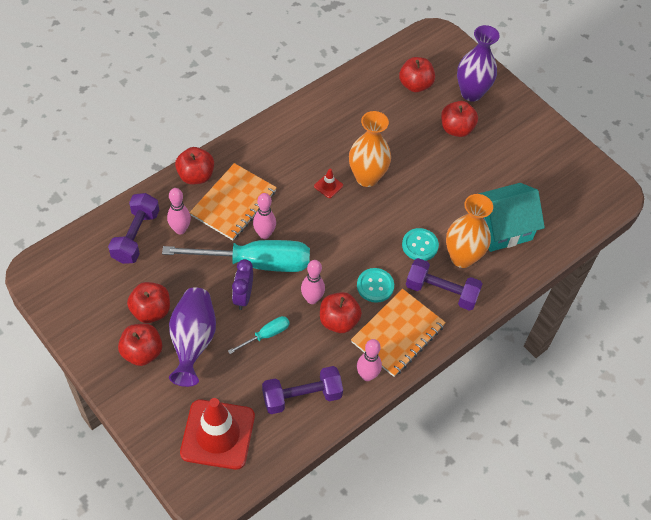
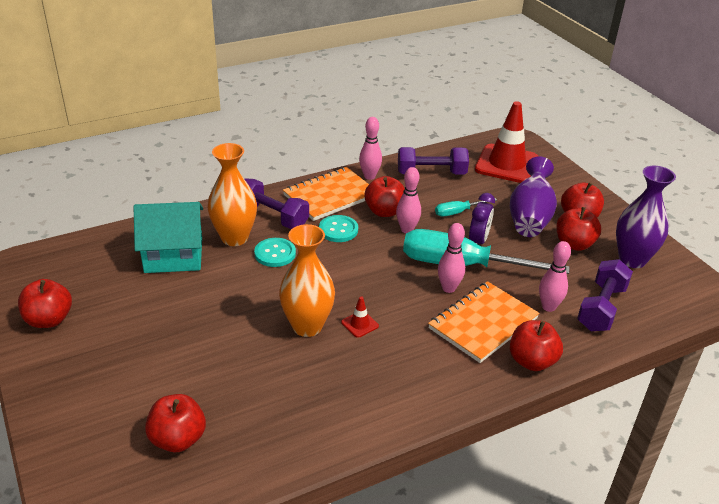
camera: 165 degrees left, 20 degrees down
(456, 129) = (156, 365): red apple -> red apple (49, 320)
(471, 93) = (99, 412): purple vase -> purple vase (632, 259)

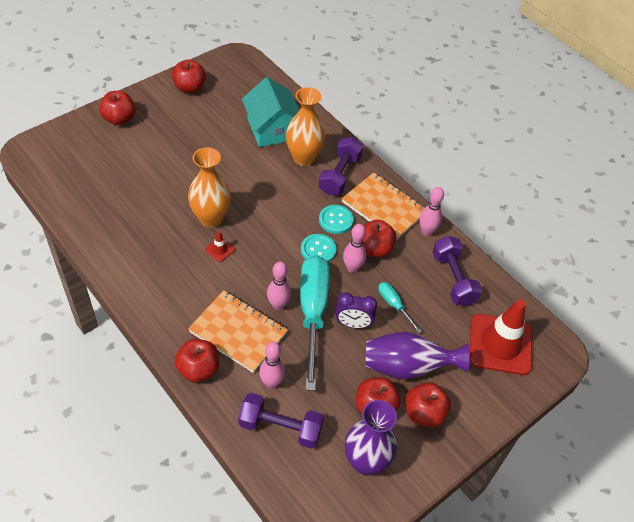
camera: 75 degrees right, 15 degrees up
(178, 439) = (95, 172): red apple -> red apple (119, 119)
(275, 254) = (291, 185): turquoise button -> turquoise button (318, 250)

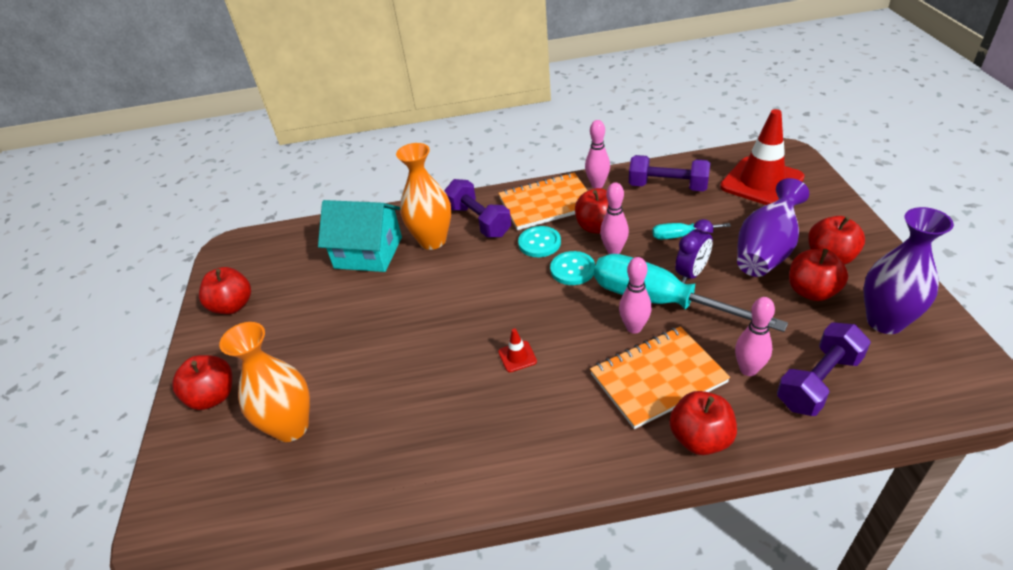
camera: 50 degrees left, 10 degrees down
(211, 218) = (462, 350): orange vase -> orange vase (291, 427)

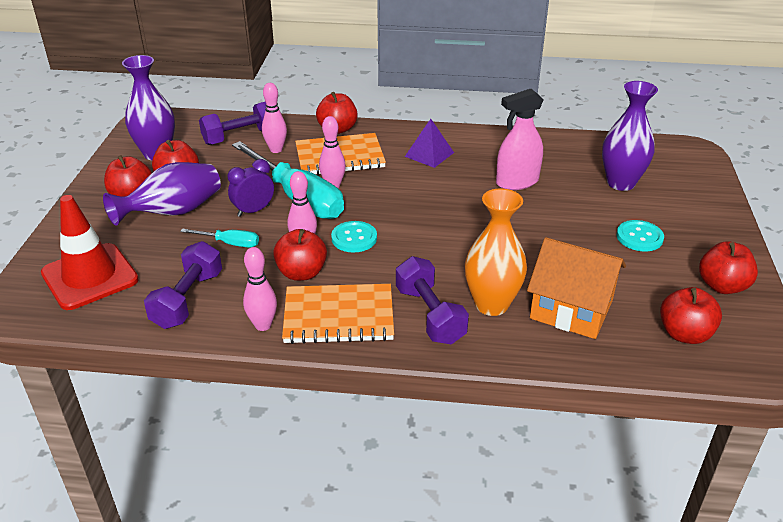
camera: 170 degrees left, 5 degrees down
(213, 396) = (699, 213): red apple -> red apple (684, 334)
(291, 427) = (620, 183): orange vase -> purple vase
(368, 252) = (571, 309): turquoise house -> orange house
(421, 393) = (517, 182): none -> pink spray bottle
(517, 356) = (435, 188): red traffic cone -> none
(539, 243) = (372, 271): turquoise button -> turquoise button (639, 237)
(545, 417) = (429, 154): none -> purple pyramid
(667, 186) = (188, 300): purple dumbbell -> purple dumbbell turned 75 degrees clockwise

